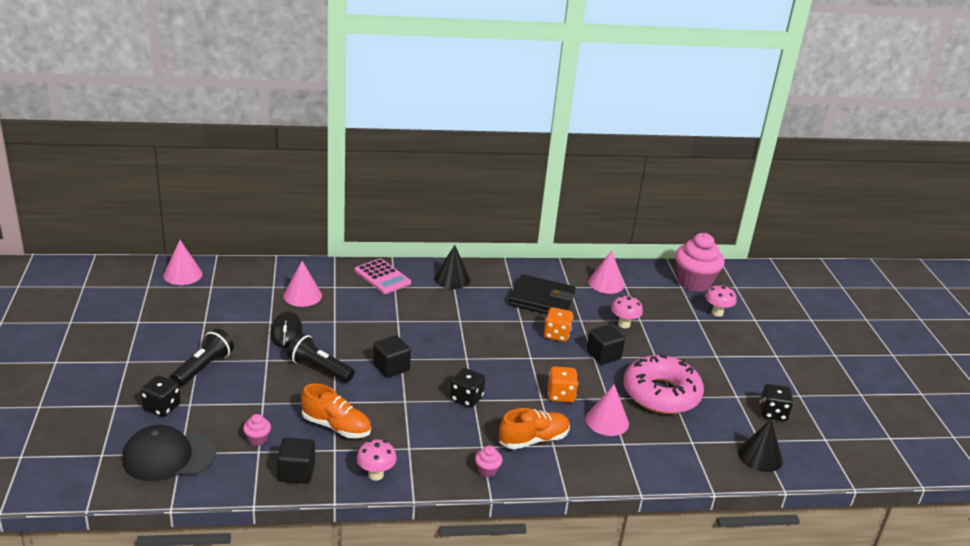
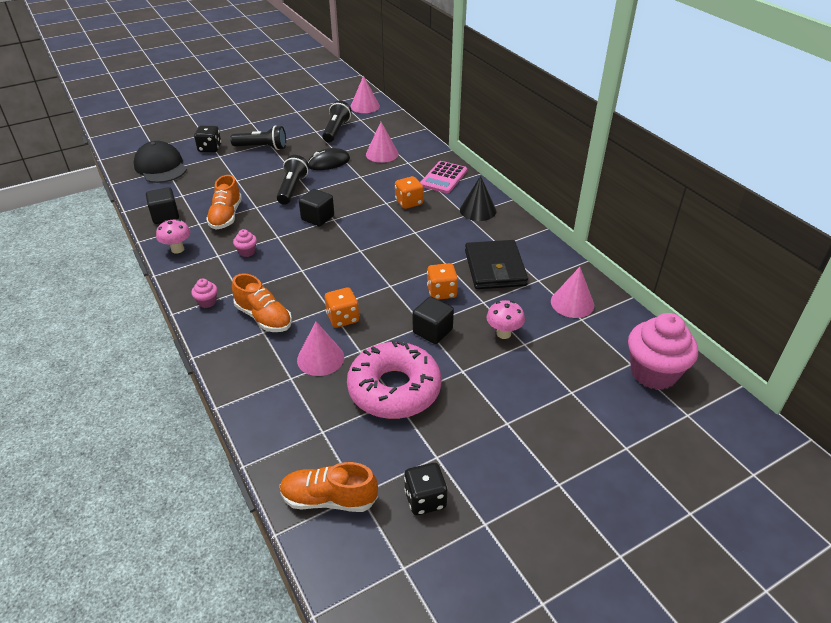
camera: 70 degrees right, 10 degrees up
(219, 308) = (336, 130): none -> black flashlight
(257, 439) = (194, 190): pink cupcake -> pink cupcake (247, 252)
(408, 308) = (409, 202): none -> orange dice
(466, 398) = (301, 265): black dice -> none
(717, 313) = (604, 407): pink mushroom -> none
(760, 456) = (329, 499): black cone -> orange shoe

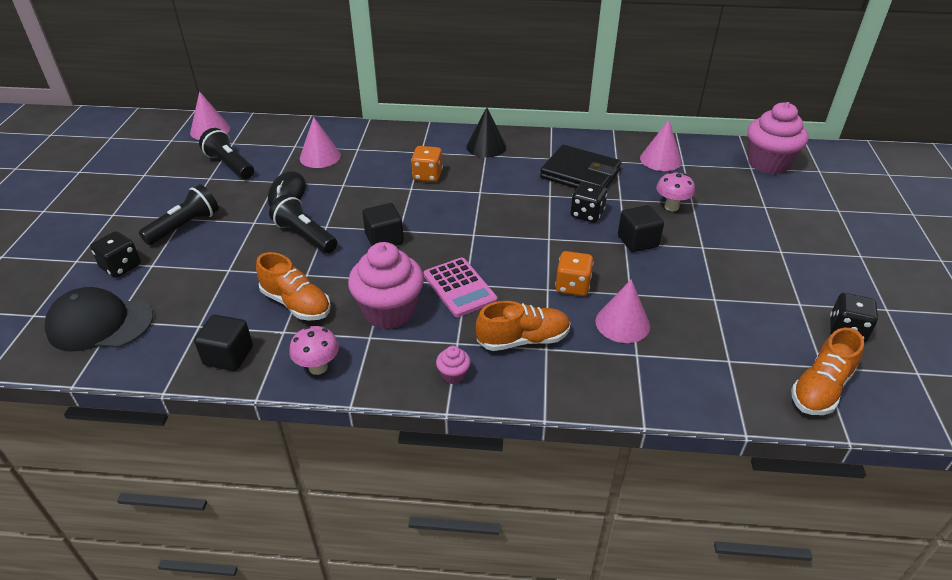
camera: 55 degrees left, 0 degrees up
(247, 252) = (389, 312): pink cupcake -> pink cupcake, size x2.34
(394, 389) = (700, 294): pink donut -> none
(441, 292) = (587, 214): orange dice -> black dice
(443, 178) = (411, 141): pink calculator -> pink calculator (459, 287)

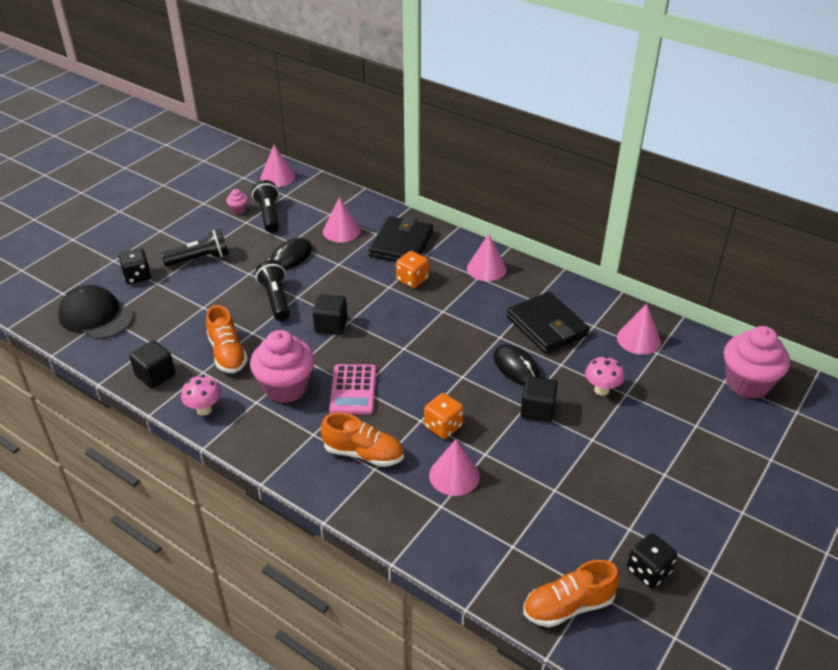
camera: 30 degrees right, 0 degrees up
(389, 150) = (401, 244): none -> black wallet
(453, 375) = (289, 458): pink cupcake -> pink cupcake (238, 210)
(486, 146) = (486, 268): black cone -> pink cone
(587, 214) = (516, 367): black dice -> black mouse

